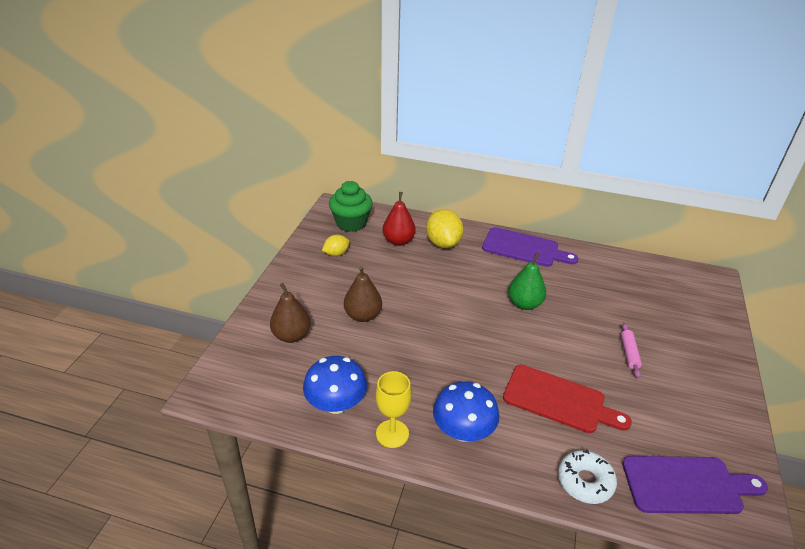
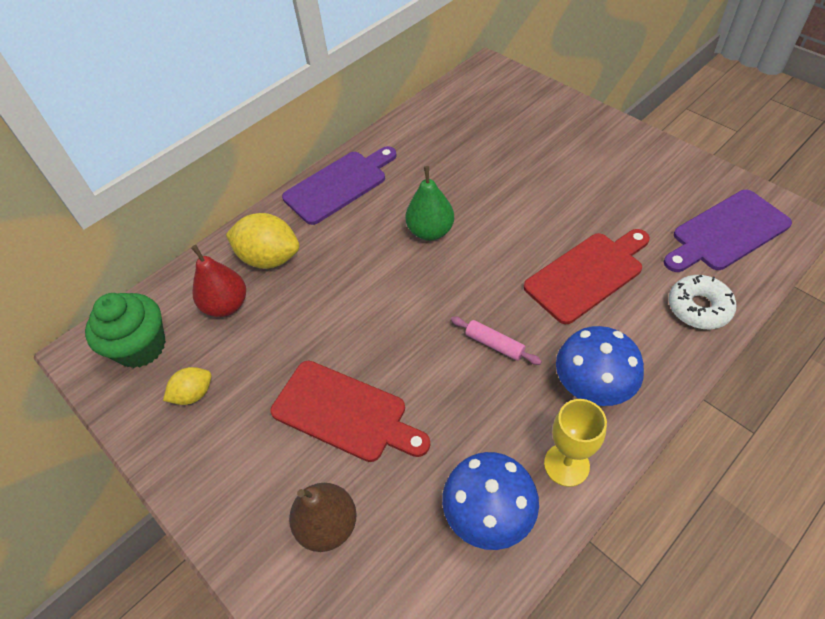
camera: 55 degrees left, 15 degrees up
(336, 254) = (194, 394): yellow lemon -> yellow lemon turned 60 degrees clockwise
(363, 315) = (344, 412): brown pear -> red cutting board
(629, 353) = (552, 184): pink rolling pin -> pink rolling pin (494, 344)
(686, 485) = (727, 232): purple cutting board -> purple cutting board turned 150 degrees counterclockwise

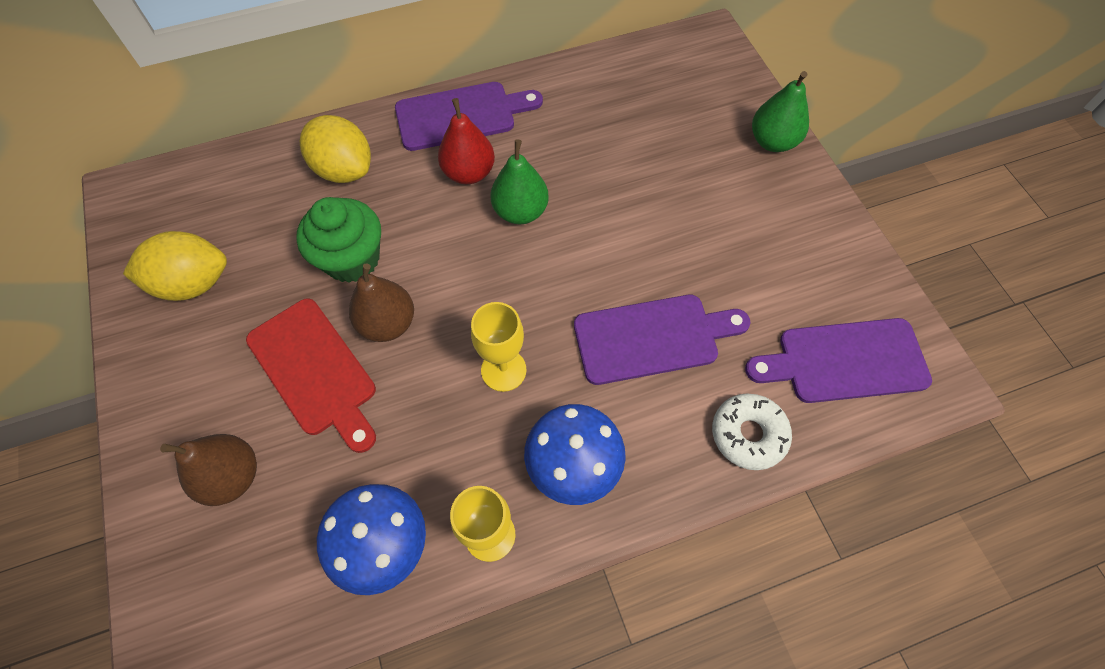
camera: 20 degrees right, 10 degrees up
(141, 347) = (175, 211): green cupcake -> green cupcake (352, 259)
(194, 394) = (193, 283): yellow lemon -> yellow lemon, size x1.76
(226, 305) = (275, 203): red pear -> red pear (469, 173)
(381, 352) = (388, 323): none -> brown pear
(494, 344) = (503, 370): pink rolling pin -> yellow goblet
(578, 116) = (772, 141): none -> green pear
(587, 274) = (652, 338): red cutting board -> purple cutting board

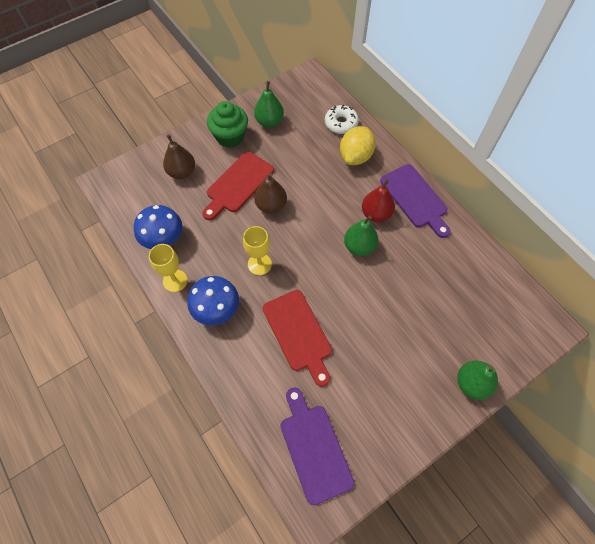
camera: 75 degrees right, 0 degrees up
(193, 283) = (269, 121): yellow lemon -> green pear
(352, 259) = (302, 178): green cupcake -> green cupcake (230, 137)
(652, 338) = (298, 333): purple cutting board -> red cutting board
(748, 434) = (253, 395): white donut -> white donut (341, 123)

